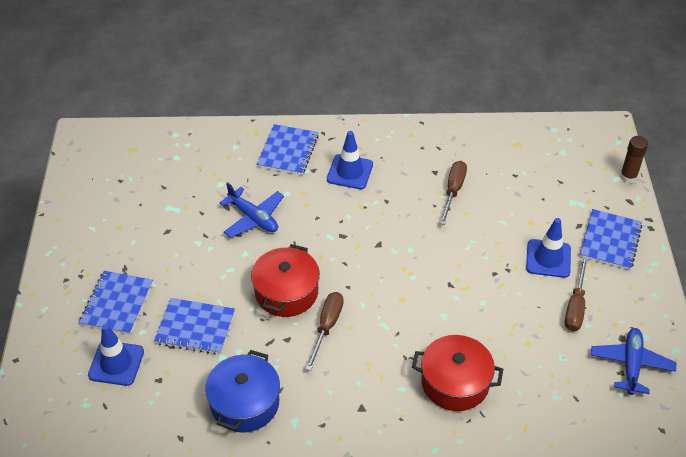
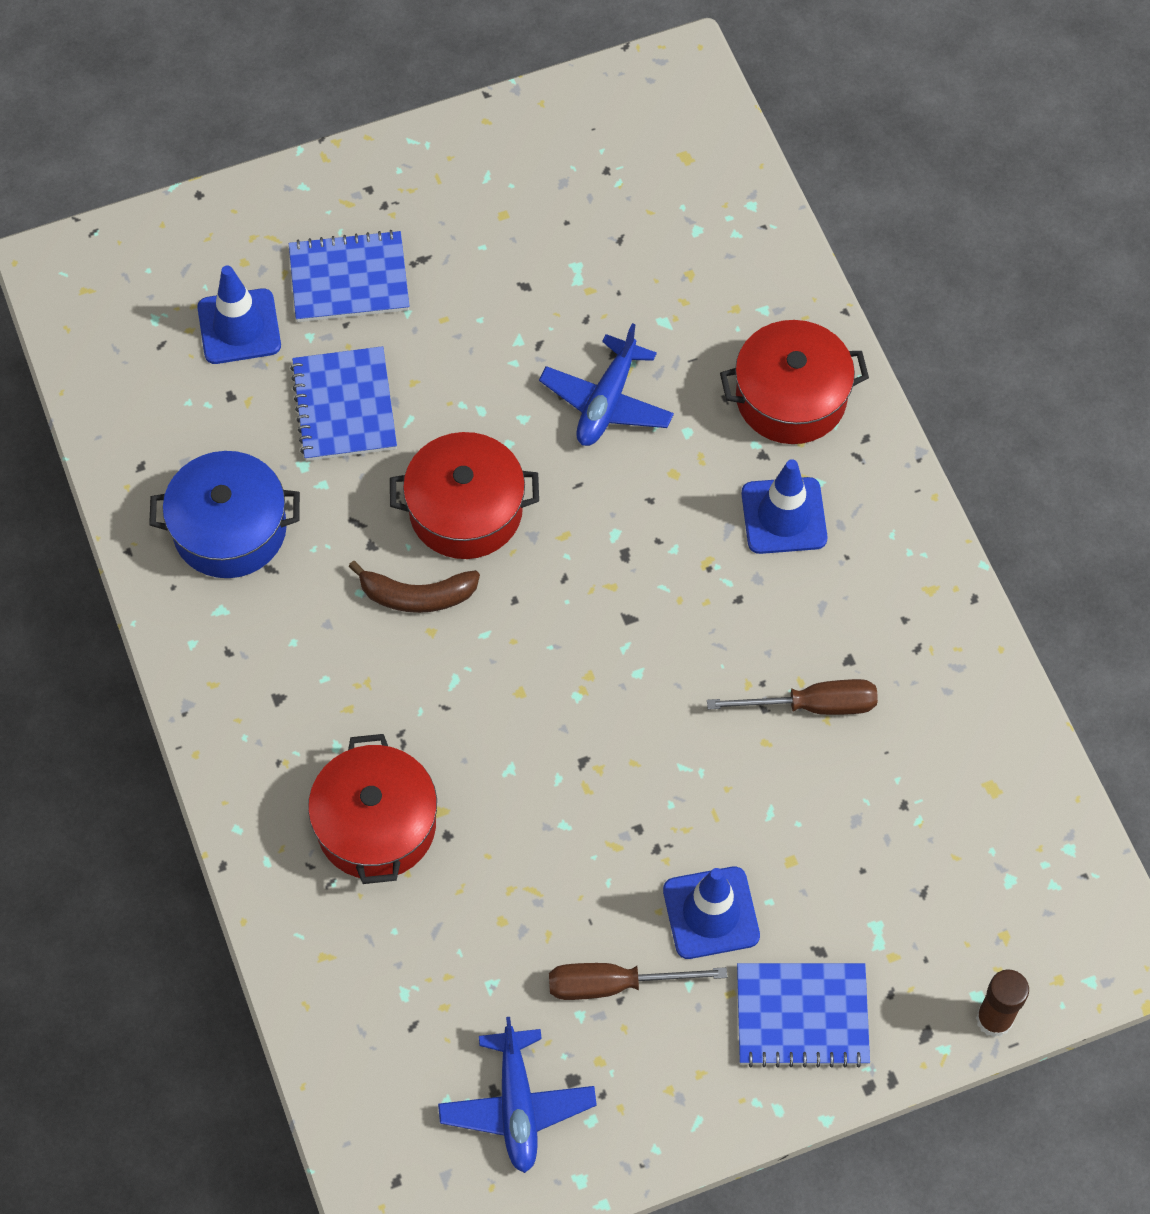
camera: 70 degrees right, 15 degrees up
(288, 151) = (791, 397): blue notebook -> red pot
(327, 327) = (417, 596): brown screwdriver -> brown banana
(631, 365) = (517, 1106): blue plane -> blue plane turned 90 degrees clockwise

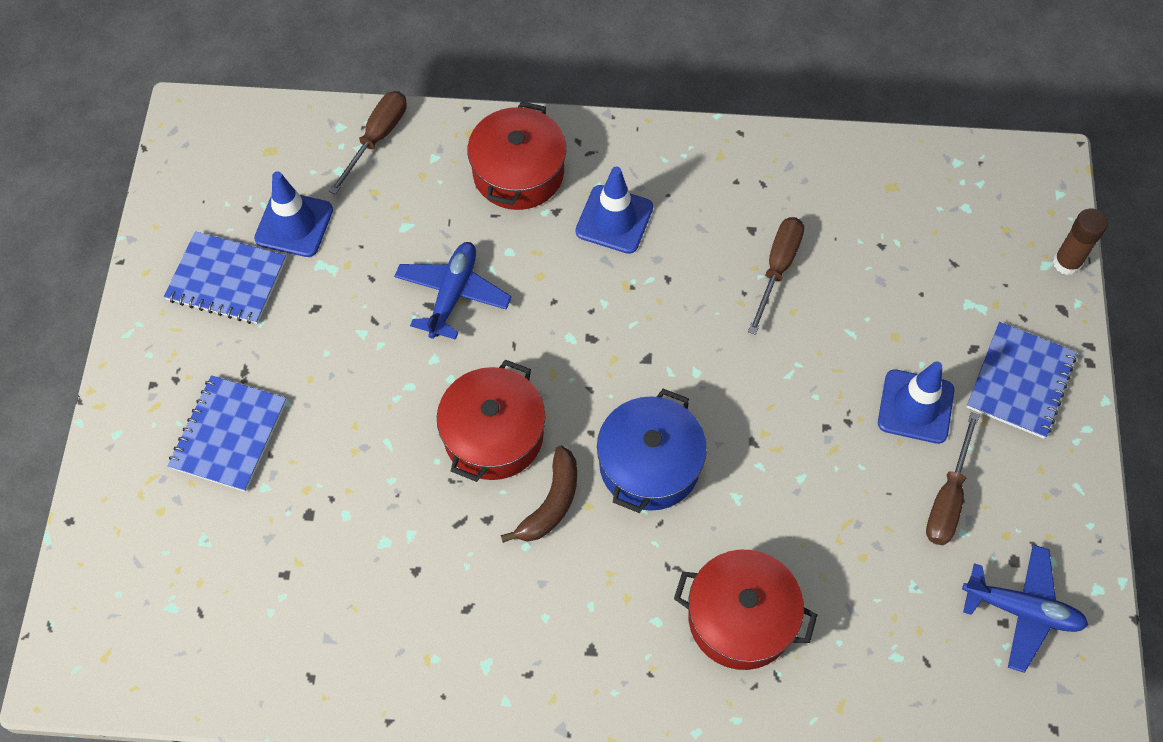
camera: 65 degrees left, 0 degrees up
(230, 529) = (413, 626): blue pot -> blue pot (649, 464)
(239, 327) = (221, 540): blue traffic cone -> blue traffic cone (294, 224)
(344, 406) = (347, 487): blue notebook -> blue notebook (227, 280)
(607, 402) = (453, 294): blue plane -> blue plane turned 120 degrees counterclockwise
(757, 246) = (377, 138): none -> brown screwdriver

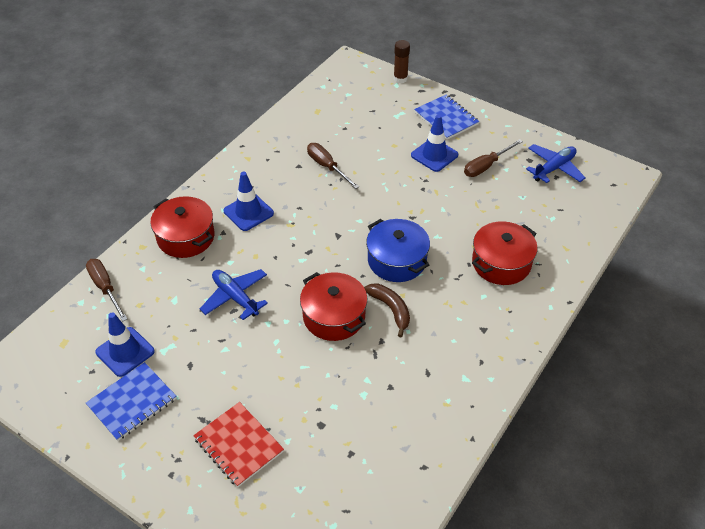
camera: 60 degrees left, 15 degrees down
(229, 434) = (238, 445): blue notebook -> red notebook
(947, 498) = (486, 166): brown screwdriver -> brown screwdriver turned 90 degrees clockwise

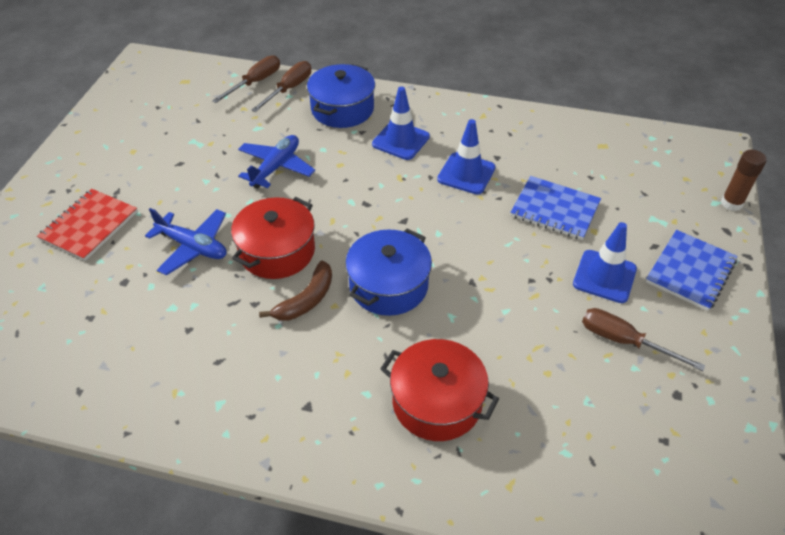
camera: 70 degrees right, 0 degrees up
(125, 352) = (184, 118): blue traffic cone -> blue traffic cone (466, 173)
(132, 402) = (127, 141): blue notebook -> blue notebook (555, 209)
(186, 237) = (342, 109): red pot -> blue pot
(327, 167) = (511, 180): brown screwdriver -> brown screwdriver (289, 89)
(554, 168) = (681, 433): blue plane -> blue plane (193, 247)

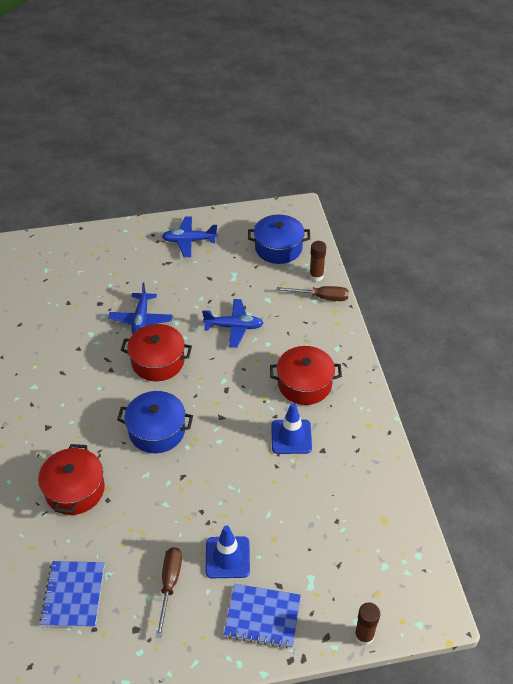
camera: 65 degrees right, 0 degrees up
(89, 226) = (134, 266): red notebook -> none
(99, 161) = (189, 241): none -> blue plane
(255, 82) = (316, 276): brown screwdriver -> brown glue stick
(306, 299) = (125, 393): brown banana -> none
(342, 109) = (318, 336): blue pot -> blue pot (278, 248)
(401, 140) = (304, 384): blue traffic cone -> red pot
(555, 209) = (283, 506): blue notebook -> blue notebook (73, 595)

